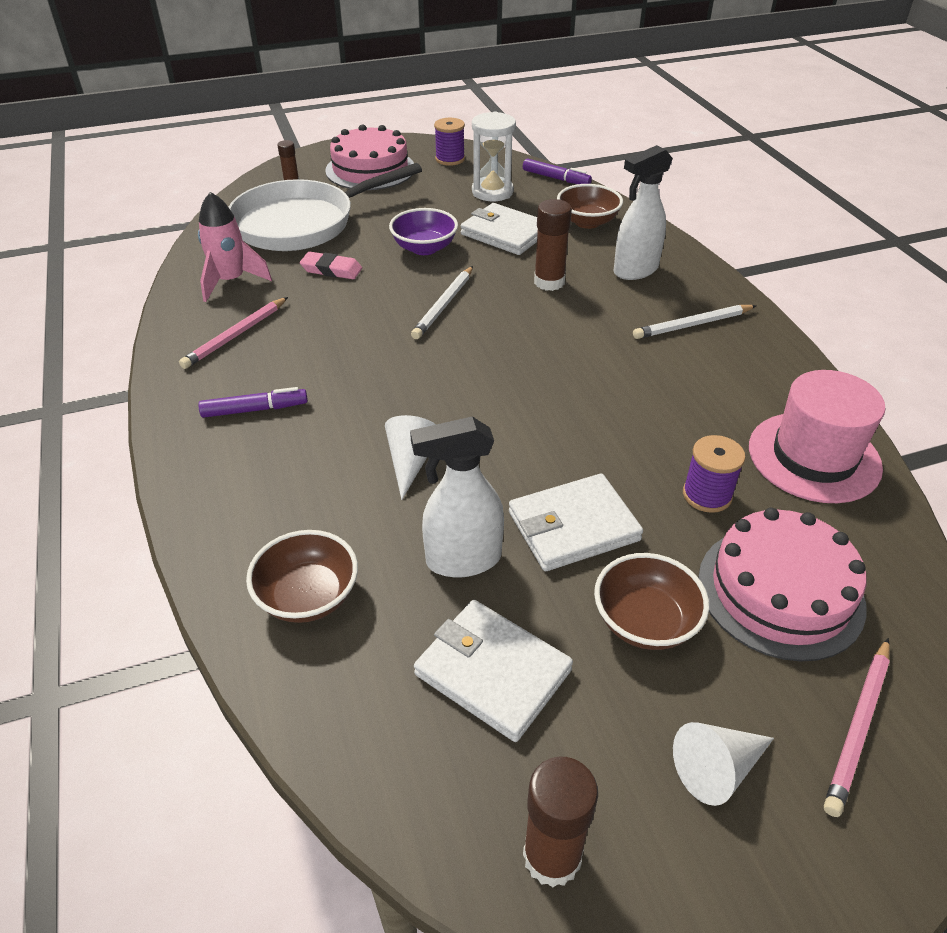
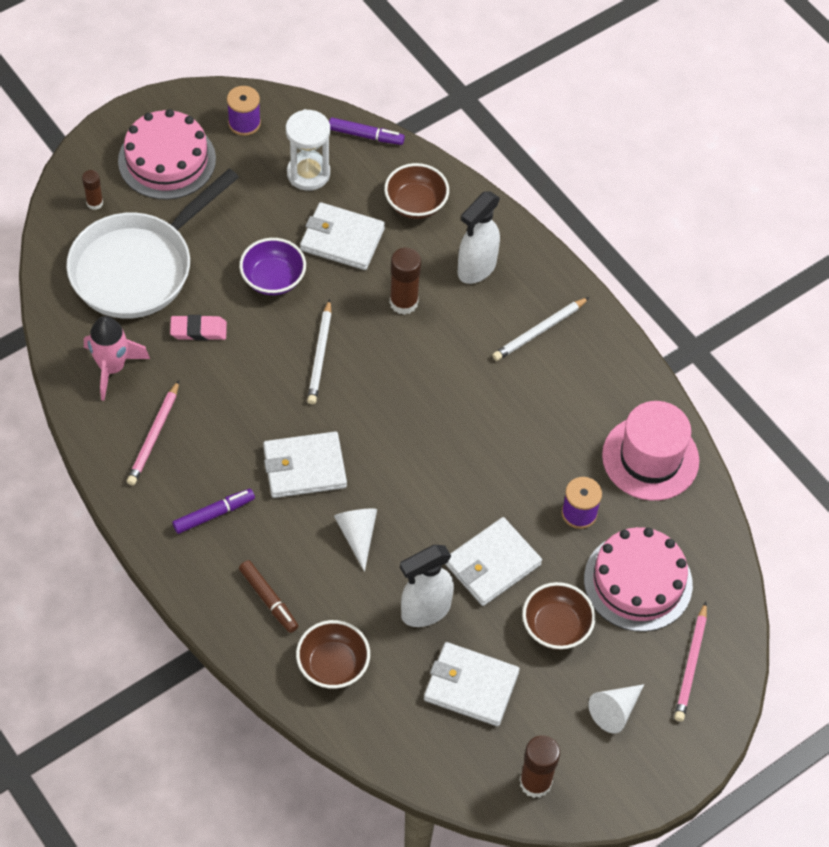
camera: 20 degrees left, 15 degrees up
(267, 504) = (268, 599): none -> brown marker
(380, 388) = (304, 467): none -> white wallet

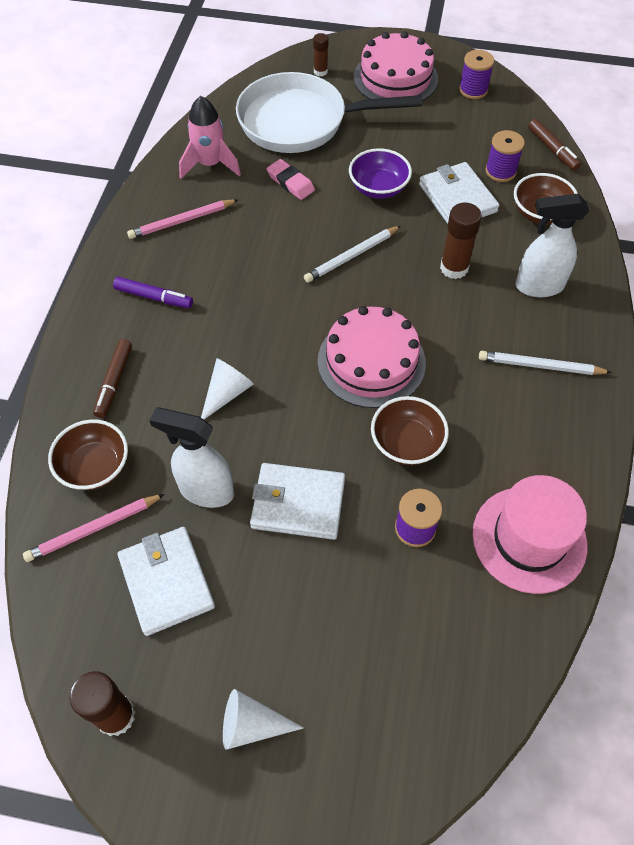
camera: 50 degrees right, 0 degrees up
(304, 467) = (249, 317): white wallet -> none
(308, 173) = (482, 145): white hourglass -> none
(348, 188) = (500, 171): none -> purple spool
(366, 136) = (552, 149): purple marker -> brown marker
(556, 627) = (288, 601): brown bowl -> brown bowl (406, 443)
(638, 582) = (401, 632): pink cake -> pink cake (371, 362)
(691, 665) = (365, 755): pink pencil -> pink pencil (93, 529)

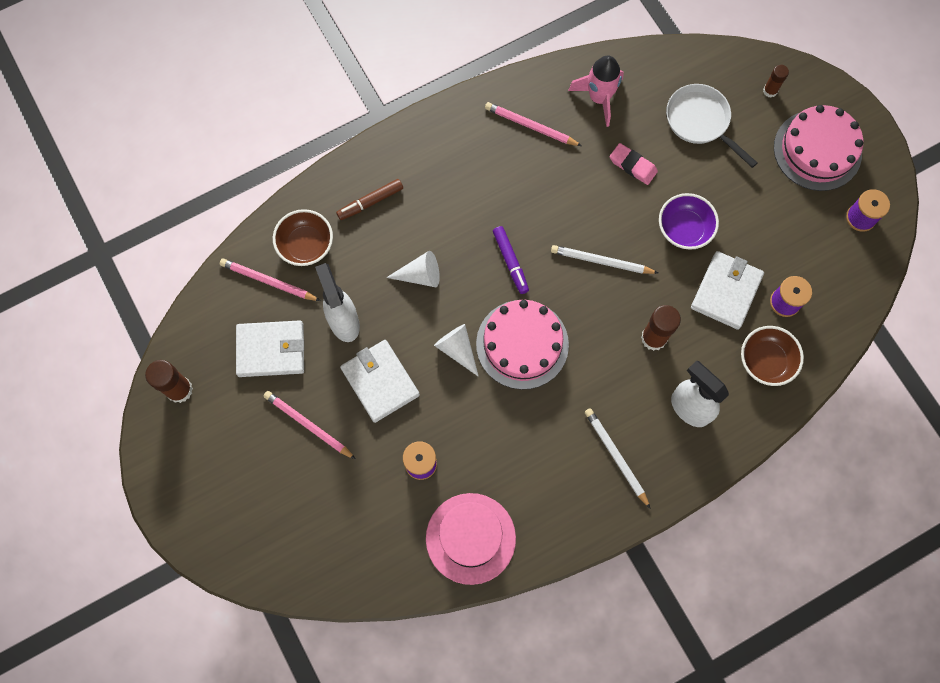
camera: 50 degrees right, 15 degrees up
(154, 297) = (452, 166): purple marker -> purple marker (510, 262)
(167, 582) = (271, 350): white wallet -> white wallet turned 60 degrees clockwise
(252, 725) = (230, 464): white cone -> white cone (457, 349)
(281, 606) = (308, 425): none -> pink pencil
(290, 182) = (633, 165): pink eraser -> pink eraser turned 60 degrees counterclockwise
(300, 122) = (700, 121): white pan -> white pan, size x0.61
(406, 443) = (478, 414): brown bowl -> none
(552, 149) = (847, 324): brown marker -> none

